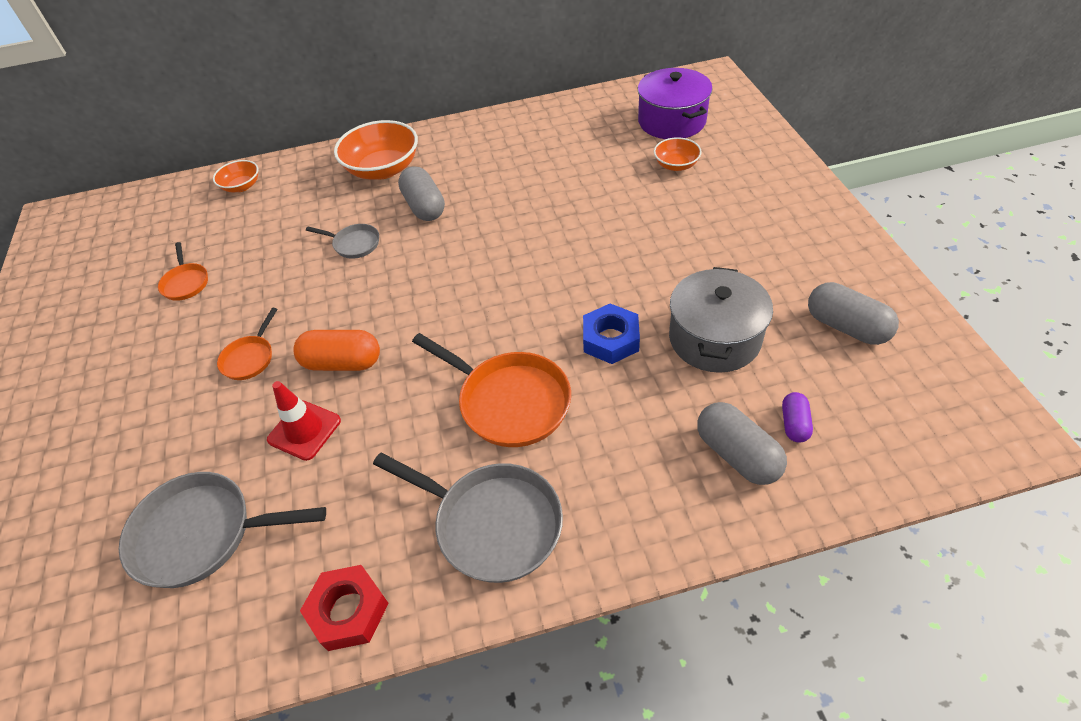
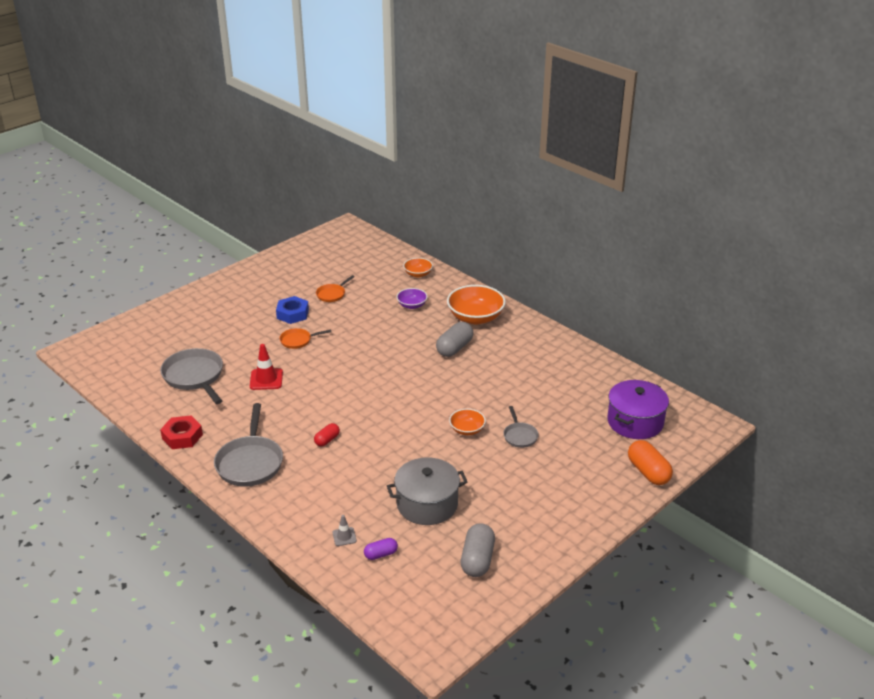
camera: 55 degrees right, 15 degrees down
(299, 214) = (412, 305): none -> purple bowl
(342, 362) = (315, 372): orange capsule -> orange capsule (648, 472)
(354, 244) = (402, 336): grey pan -> grey pan (519, 436)
(509, 401) = (327, 440): orange pan -> red capsule
(610, 339) = (397, 462): blue nut -> blue nut (292, 314)
(676, 165) = (584, 439): orange bowl -> orange bowl (467, 430)
(737, 455) = (344, 536): grey capsule -> grey traffic cone

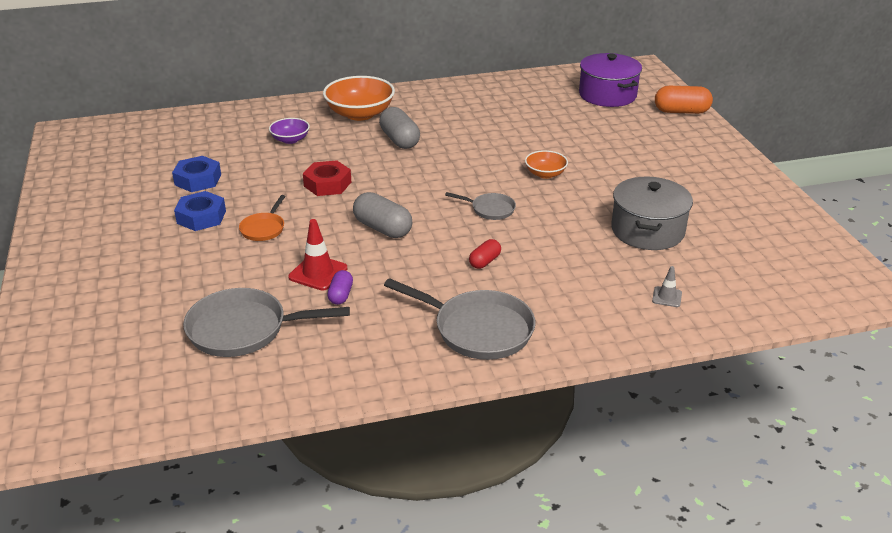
camera: 60 degrees left, 0 degrees up
(182, 437) = (370, 374): red nut -> red nut (327, 184)
(327, 440) = (485, 261): red capsule -> red capsule turned 60 degrees clockwise
(332, 294) = (198, 180): orange pan -> blue nut
(381, 554) = (710, 281): purple capsule -> purple capsule (341, 295)
(418, 274) = (235, 119): orange bowl -> none
(477, 560) = (751, 228): grey capsule -> grey capsule (383, 228)
(519, 436) = (580, 151): grey pan -> grey pan (490, 209)

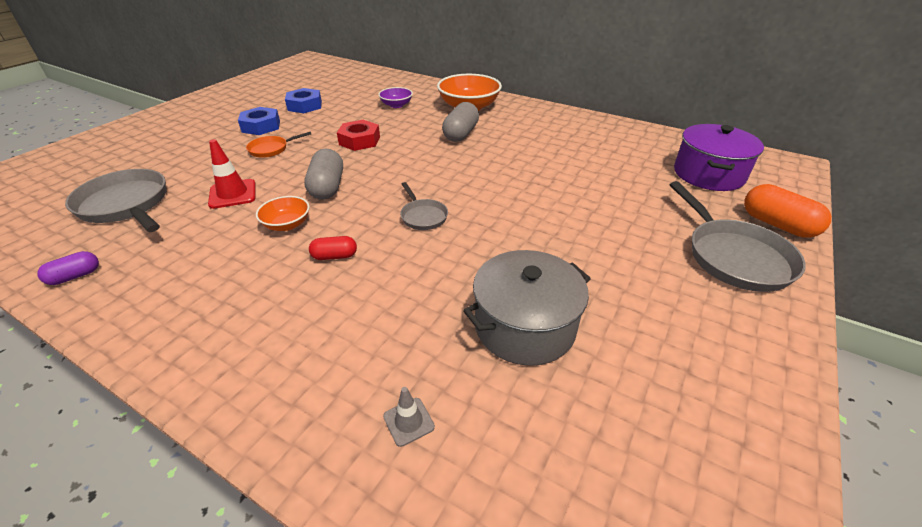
camera: 45 degrees right, 5 degrees up
(341, 295) = (209, 218): purple capsule -> purple capsule (75, 276)
(478, 329) = (212, 312): grey pan -> grey pan (734, 257)
(545, 174) = (523, 212): orange bowl -> orange bowl (287, 224)

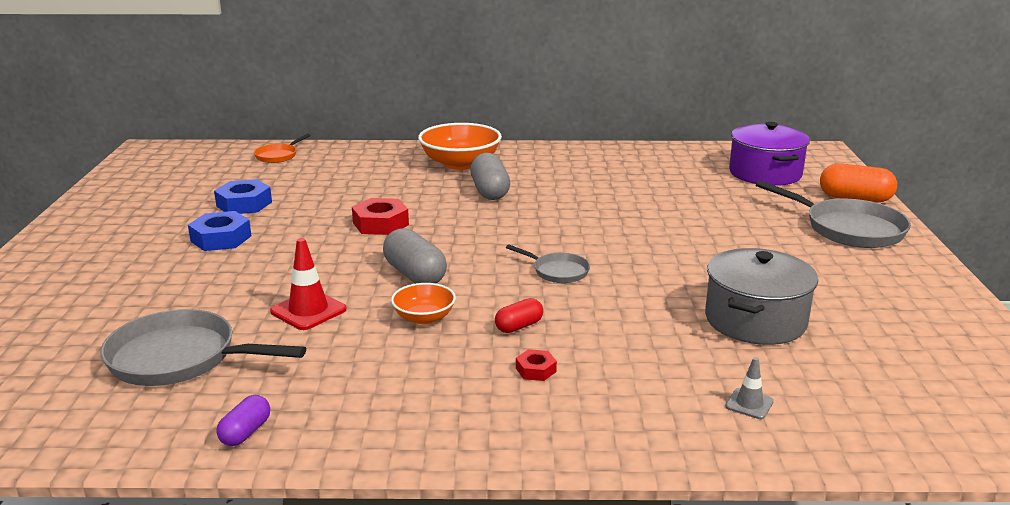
camera: 30 degrees left, 15 degrees down
(271, 149) = (279, 258): orange pan -> orange pan (278, 156)
(294, 302) = (536, 370): none -> red nut
(396, 105) = (368, 179): purple bowl -> none

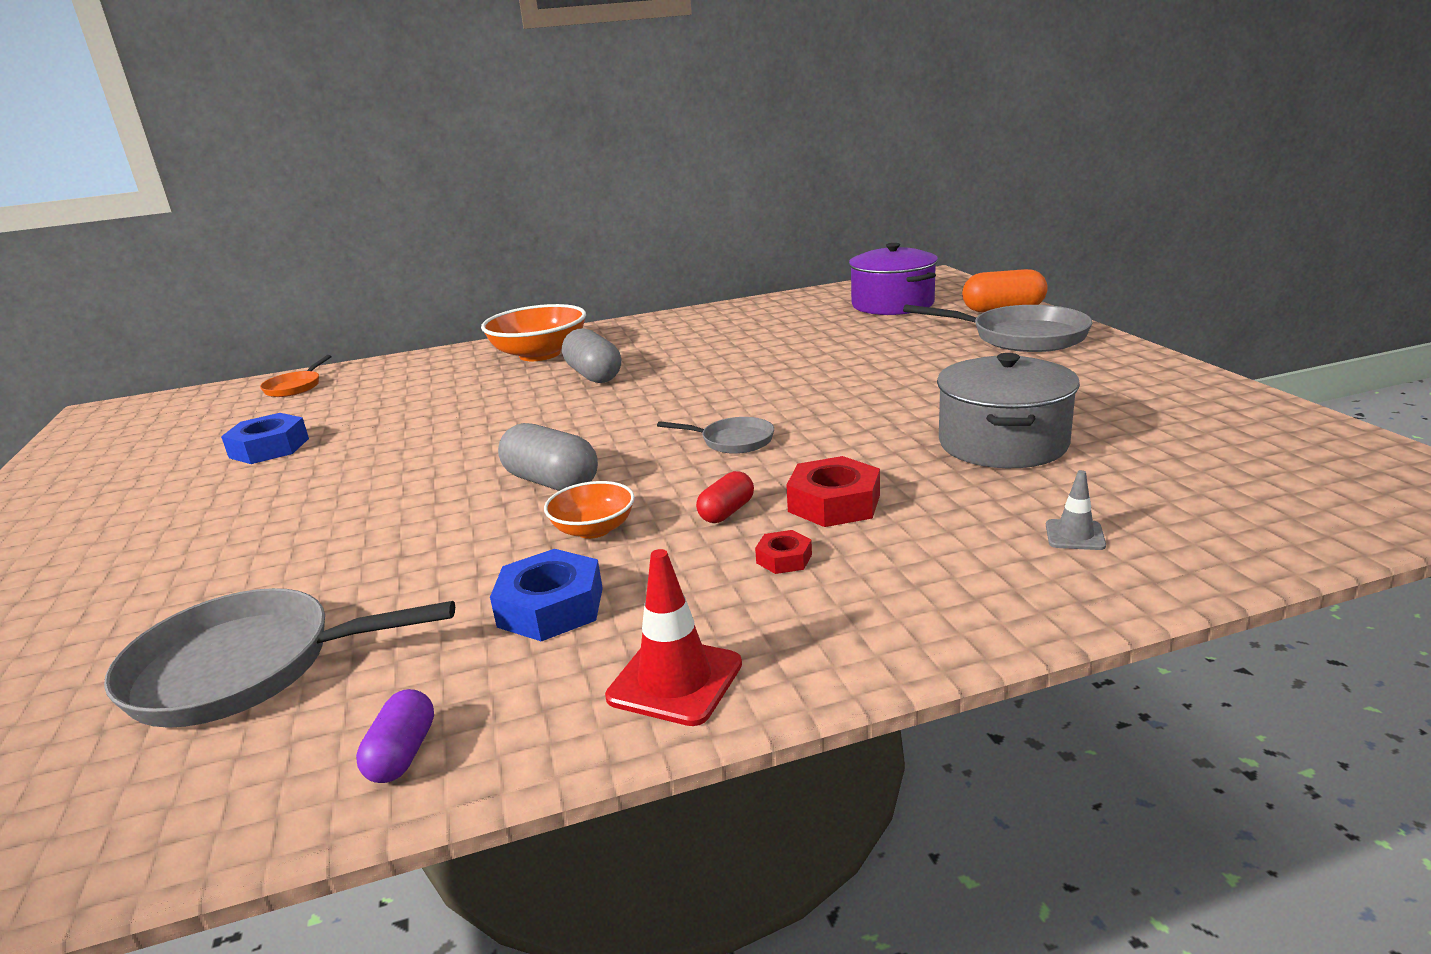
camera: 15 degrees left, 0 degrees up
(221, 238) = (251, 494): blue nut -> blue nut (551, 607)
(308, 310) = (423, 557): red traffic cone -> red traffic cone (675, 681)
(380, 224) = (473, 434): red nut -> red nut (834, 503)

